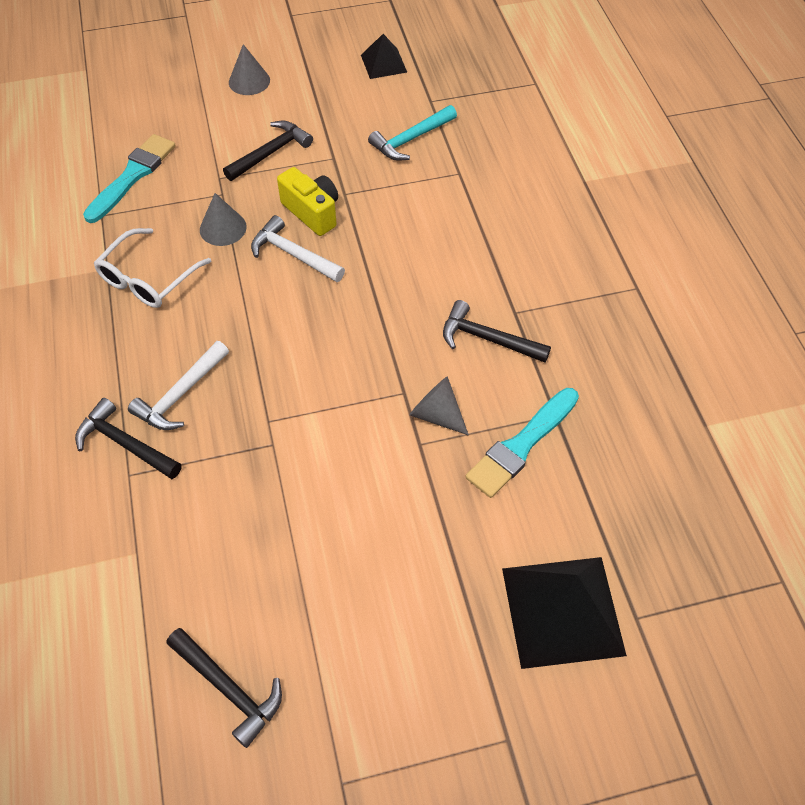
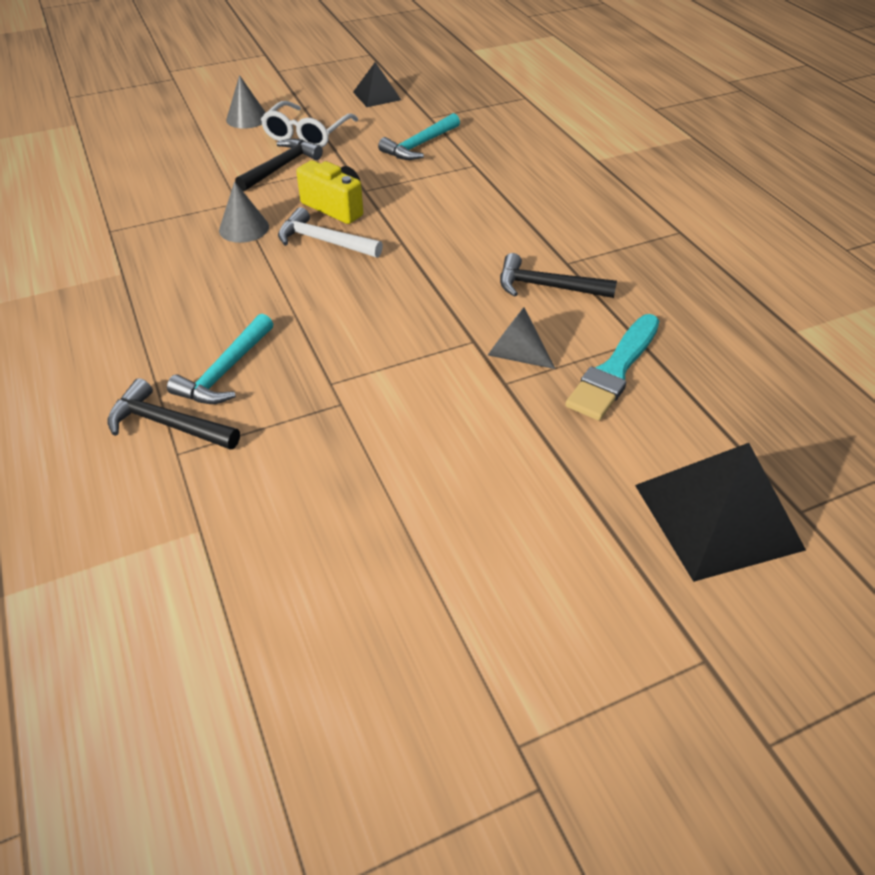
camera: 10 degrees left, 10 degrees down
(132, 176) = (139, 197): turquoise brush -> none
(148, 278) = (170, 276): white glasses -> white glasses (307, 134)
(180, 395) = (225, 372): white hammer -> turquoise hammer
(229, 689) = (346, 659): black hammer -> none

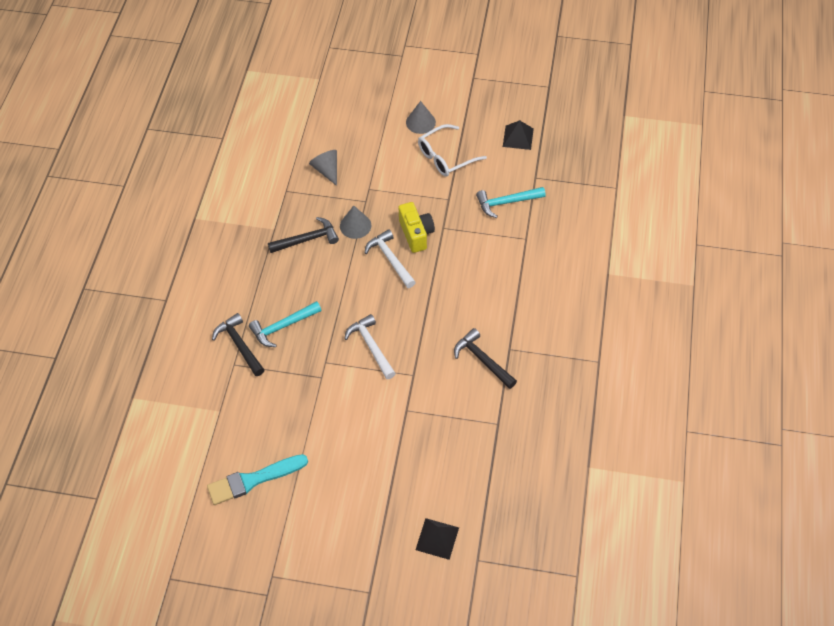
camera: 35 degrees right, 10 degrees up
(281, 167) = (410, 181): black hammer -> black hammer (307, 239)
(383, 336) = (371, 346): none -> white hammer
(515, 355) = (425, 396): grey cone -> grey cone (326, 170)
(614, 371) = (466, 434): turquoise brush -> turquoise brush (253, 480)
(717, 516) = (437, 538): black pyramid -> black pyramid, size x0.55

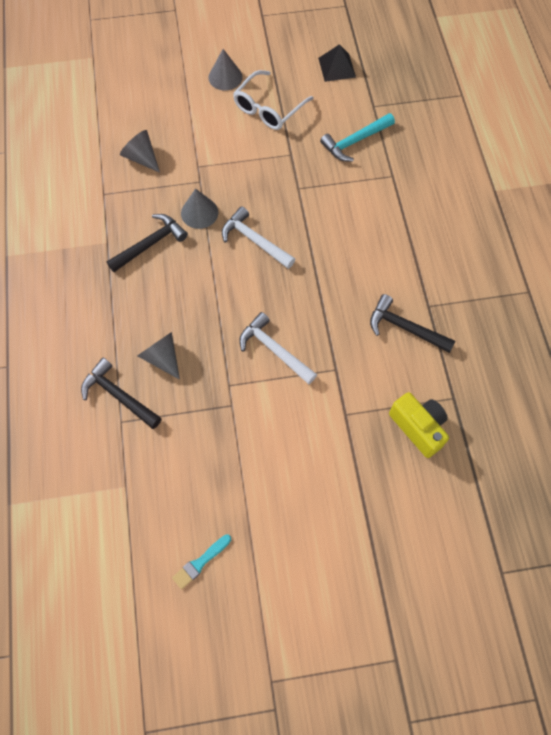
camera: 20 degrees left, 10 degrees up
(253, 480) = (200, 562): turquoise brush -> turquoise brush, size x0.54
(282, 327) = (162, 357): turquoise hammer -> grey cone
(416, 234) = (271, 203): yellow camera -> yellow camera (418, 427)
(437, 538) = (446, 562): black pyramid -> none

